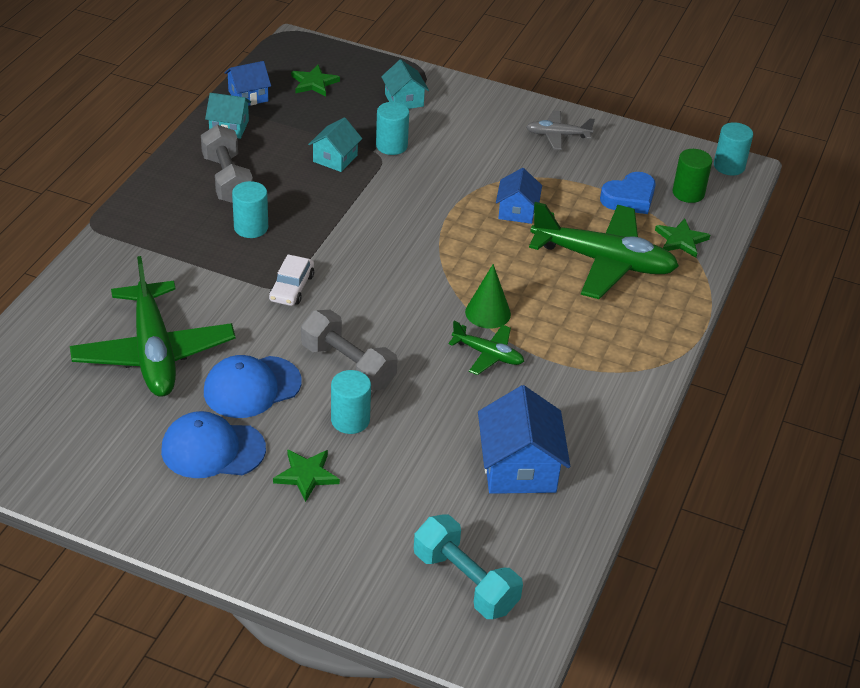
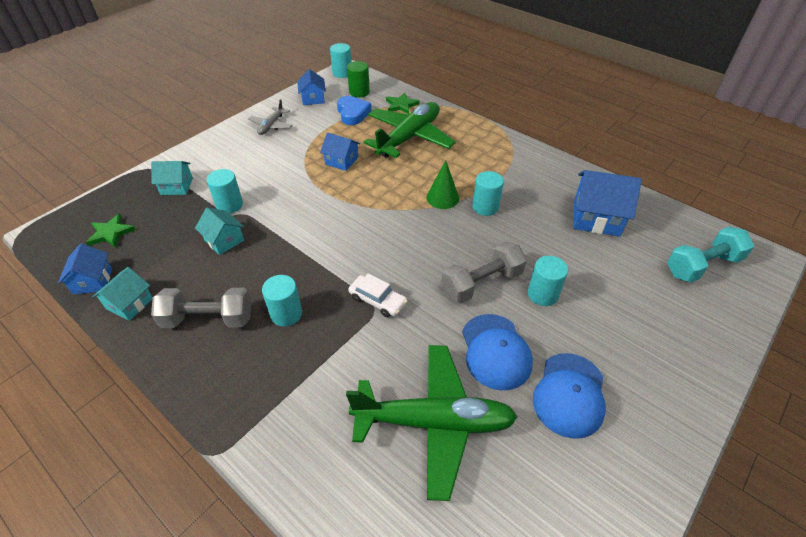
camera: 70 degrees left, 5 degrees up
(306, 475) = (602, 333): green star -> none
(488, 354) = (485, 207): green plane -> turquoise cylinder
(643, 155) = (313, 98): none -> blue house

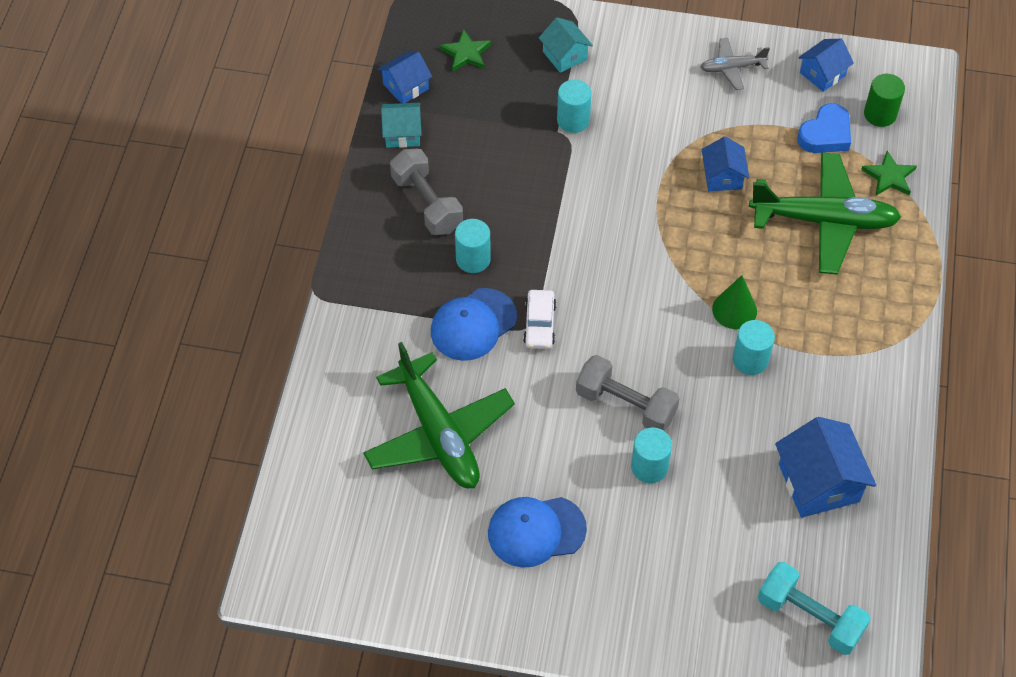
camera: 60 degrees right, 10 degrees up
(224, 240) = (523, 150): turquoise house -> none
(342, 73) = (909, 70): turquoise cylinder -> none
(495, 351) = (545, 452): blue cap -> blue cap (473, 324)

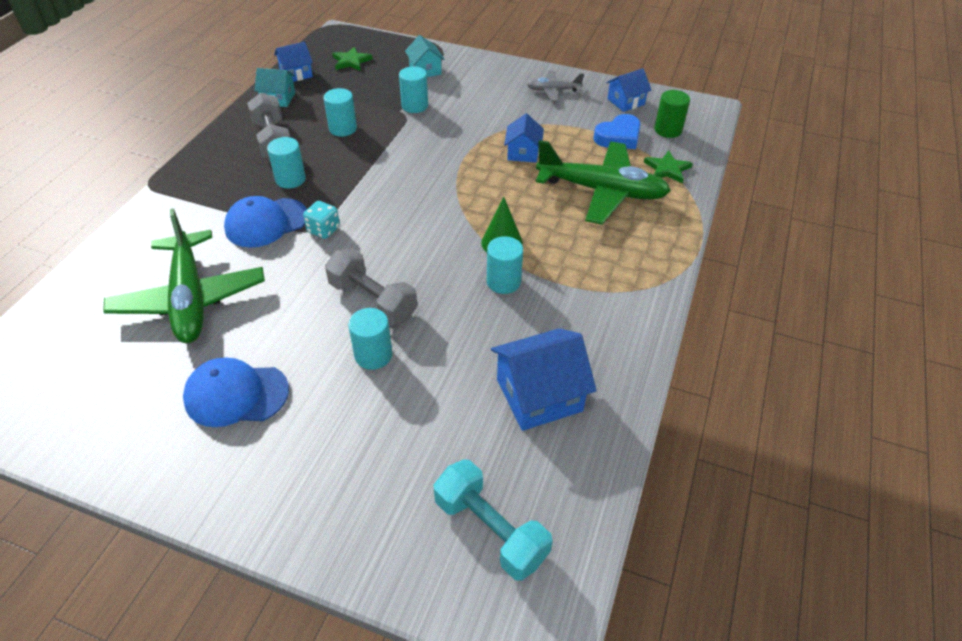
camera: 10 degrees right, 10 degrees down
(501, 171) = (343, 129): none -> turquoise cylinder
(539, 324) = (323, 230): white car -> turquoise dice
(818, 482) = (539, 395): blue house -> blue house turned 75 degrees clockwise

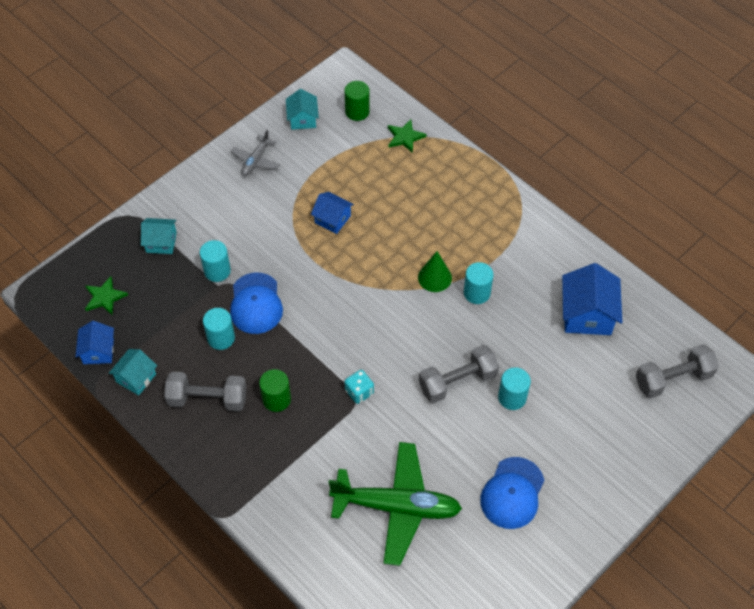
camera: 65 degrees left, 10 degrees up
(266, 223) = (328, 432): blue cap -> blue cap (256, 303)
(290, 179) = (276, 399): turquoise cylinder -> green cylinder
(490, 530) = (673, 379): turquoise dumbbell -> grey dumbbell
(602, 191) = (409, 190): green plane -> none
(618, 137) = (348, 147): blue heart -> none
(625, 102) = (302, 119): blue house -> turquoise house

